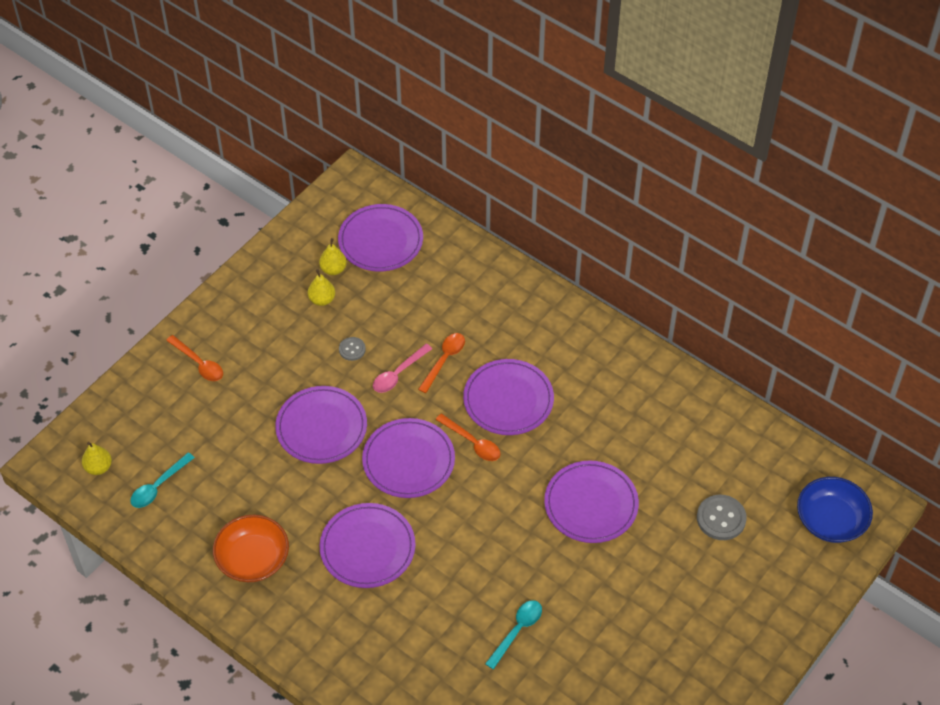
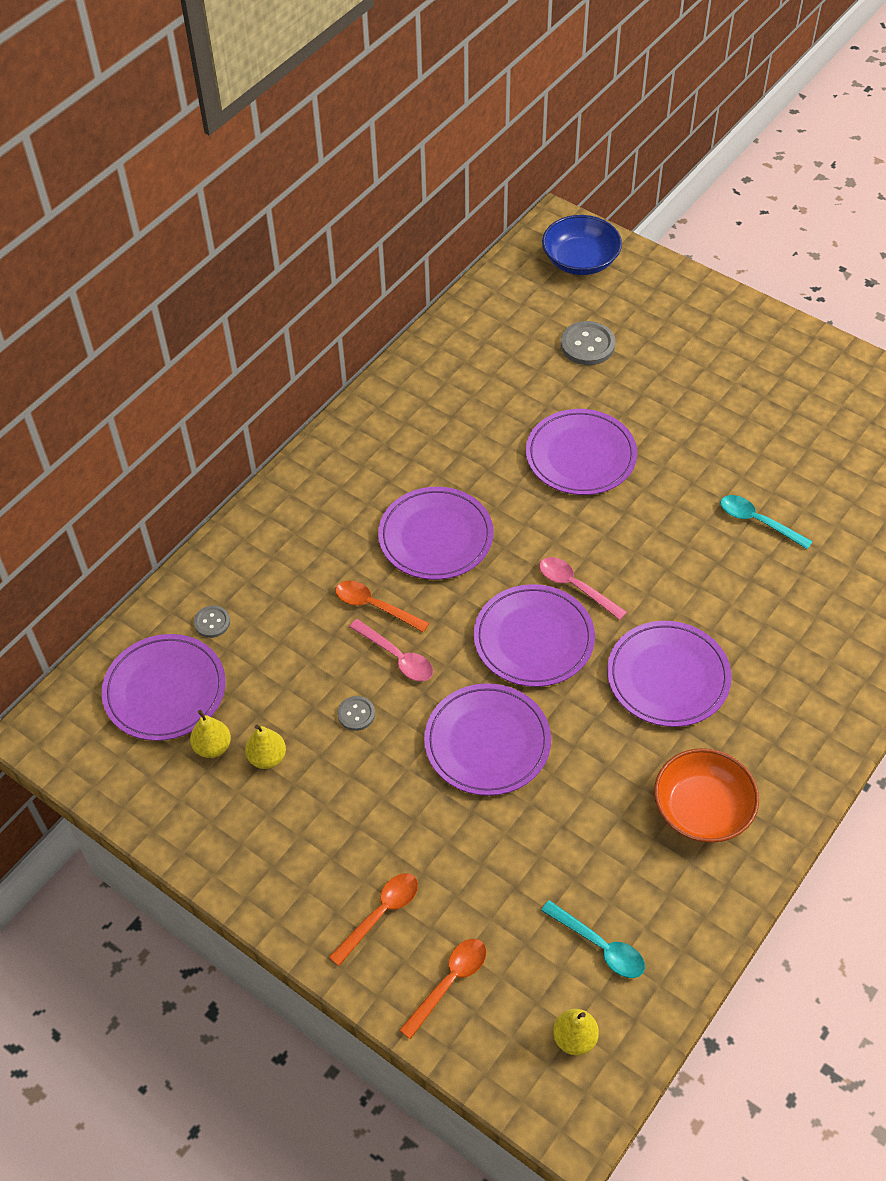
camera: 90 degrees left, 0 degrees up
(435, 264) = (212, 622): none -> grey button
(455, 491) = (575, 587): none -> pink spoon
(472, 442) = (502, 572): orange spoon -> orange spoon (449, 983)

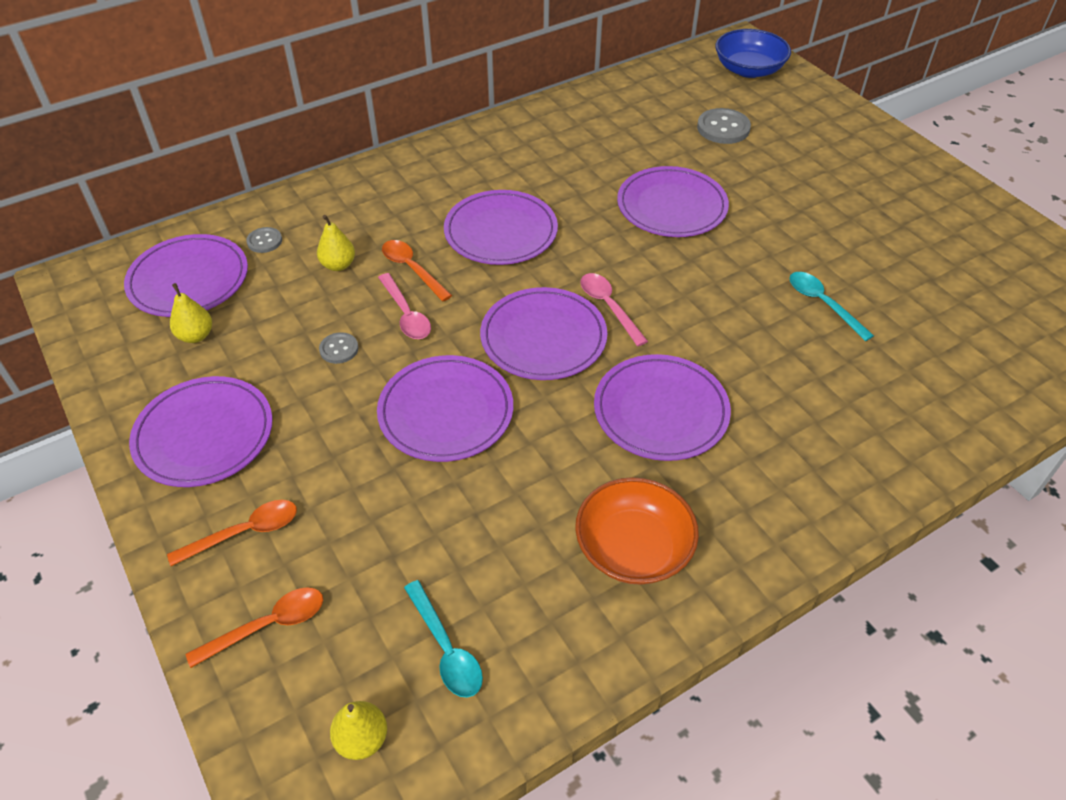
camera: 20 degrees right, 5 degrees down
(267, 757) = (236, 359): yellow pear -> yellow pear (338, 265)
(287, 841) = (204, 435): none -> purple plate

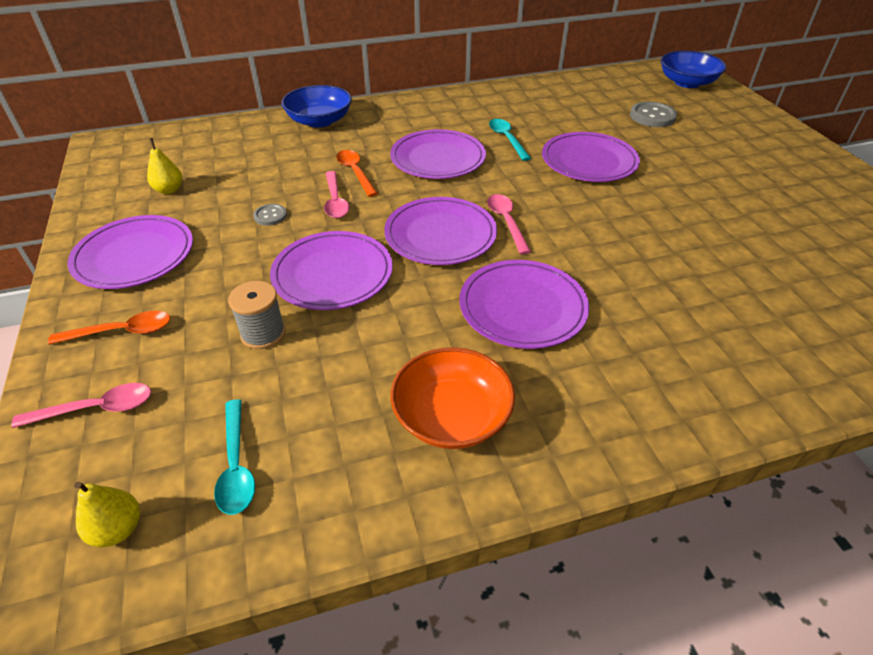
camera: 15 degrees right, 5 degrees down
(188, 280) = (186, 155): purple plate -> none
(264, 241) = (254, 139): grey button -> none
(267, 626) = (96, 409): orange spoon -> pink spoon
(334, 198) = (319, 121): none -> blue bowl
(338, 265) = (300, 161): yellow pear -> none
(403, 500) = (263, 333): none -> grey spool
(823, 304) = (706, 250): turquoise spoon -> turquoise spoon (507, 139)

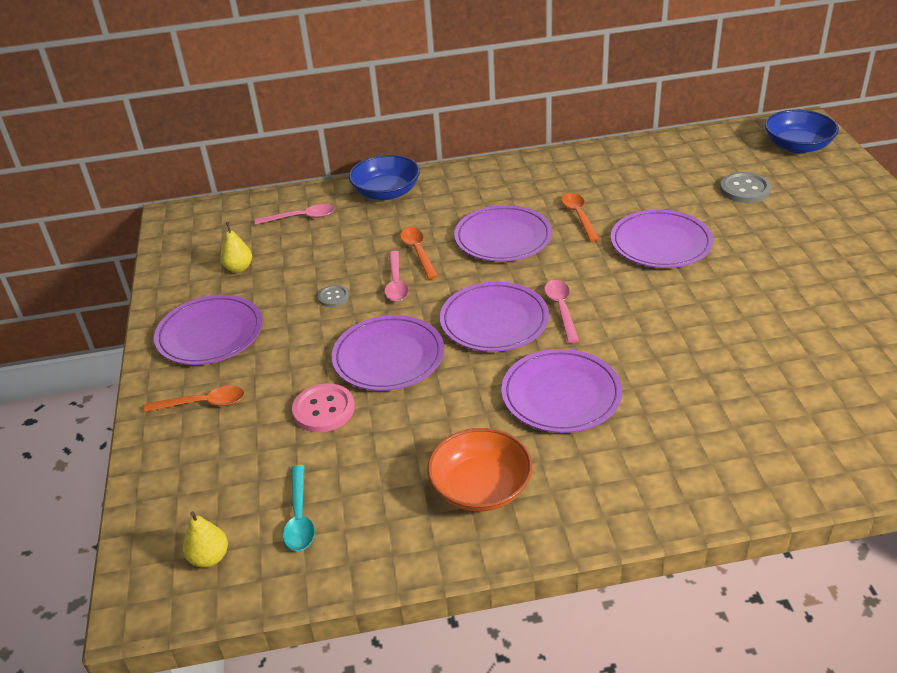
camera: 10 degrees right, 5 degrees down
(96, 409) = (186, 467): pink spoon -> pink spoon (301, 218)
(263, 333) = (324, 410): grey spool -> pink button
(507, 139) = (579, 216): turquoise spoon -> orange spoon

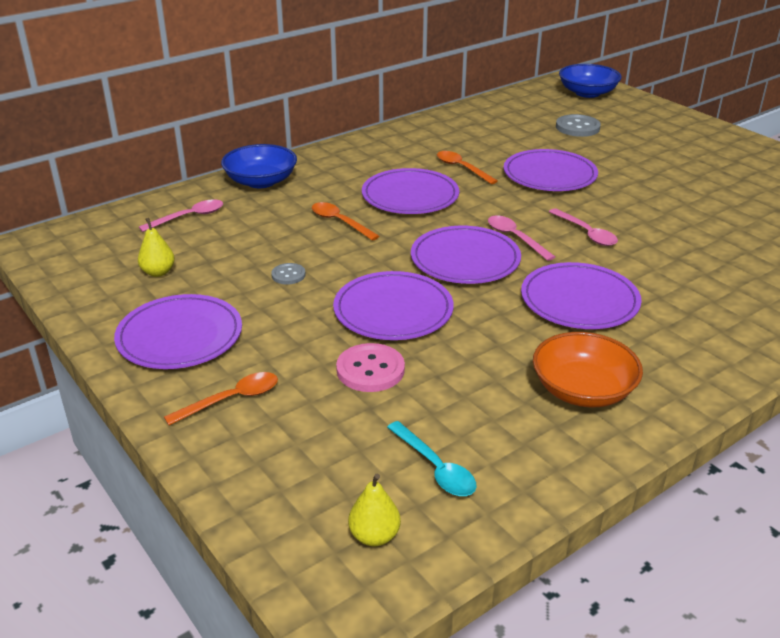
camera: 30 degrees left, 5 degrees down
(396, 283) = (342, 250): pink spoon -> pink spoon (586, 233)

